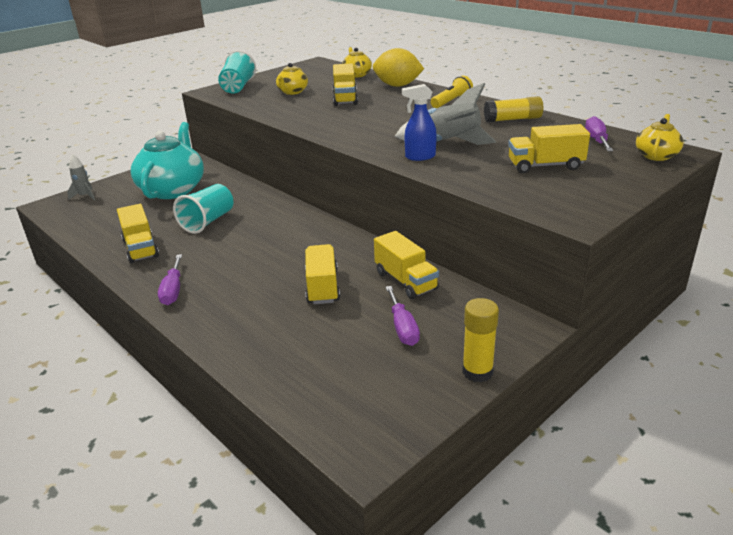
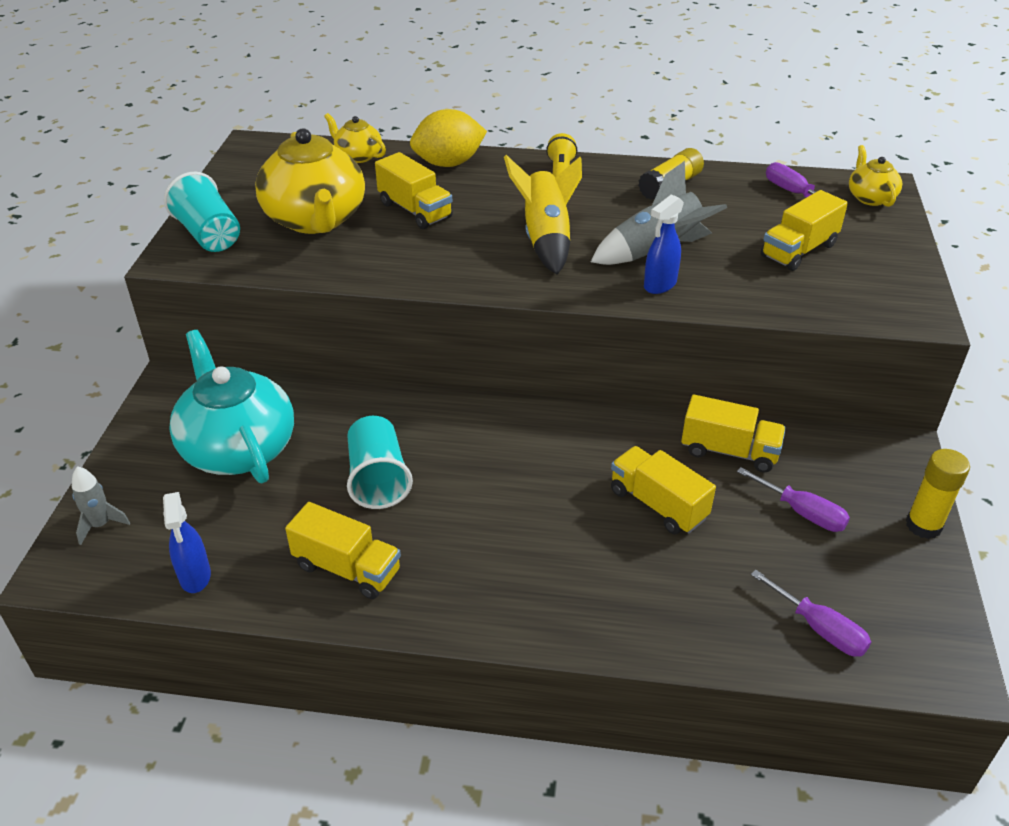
camera: 40 degrees left, 10 degrees up
(85, 226) = (195, 577): none -> blue spray bottle
(173, 290) = (493, 606): purple screwdriver -> purple screwdriver (819, 629)
(292, 92) = (316, 219): yellow teapot -> yellow teapot, size x2.04
(392, 123) = (546, 239): none -> yellow rocket

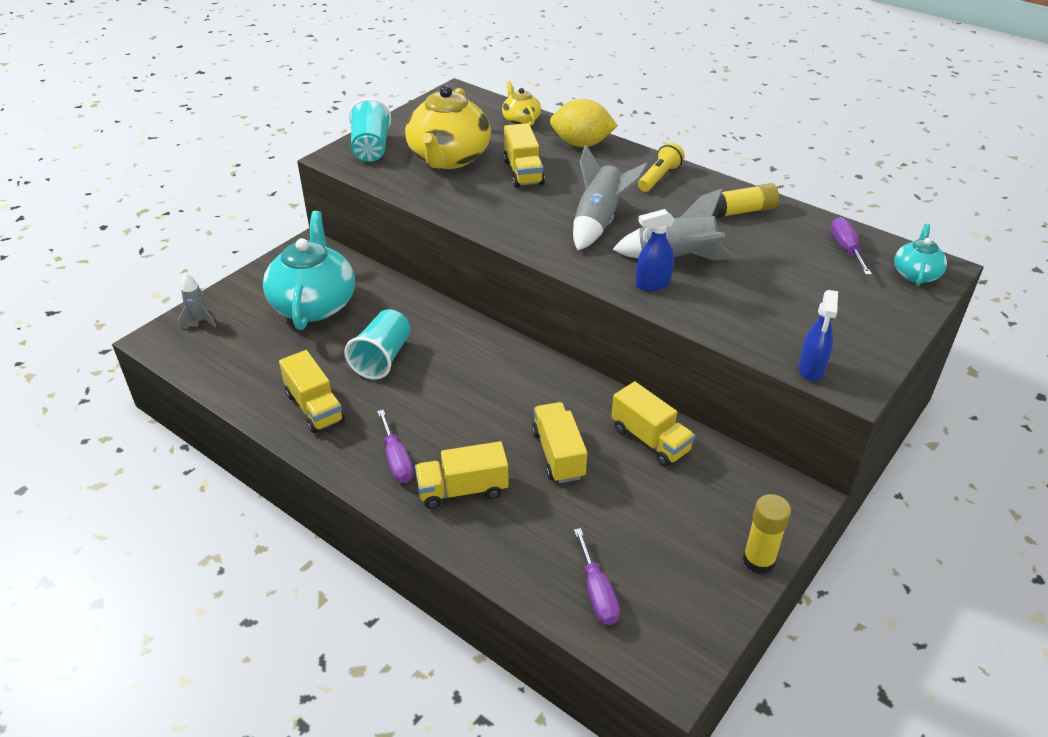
camera: 30 degrees right, 0 degrees up
(195, 577) = (225, 374): blue spray bottle -> blue spray bottle (811, 370)
(546, 239) = (599, 222): yellow rocket -> grey rocket
(798, 250) = (799, 296): yellow truck -> yellow truck (462, 490)
(802, 512) = (665, 507): purple screwdriver -> purple screwdriver (396, 460)
(870, 197) = (915, 274): yellow teapot -> turquoise teapot

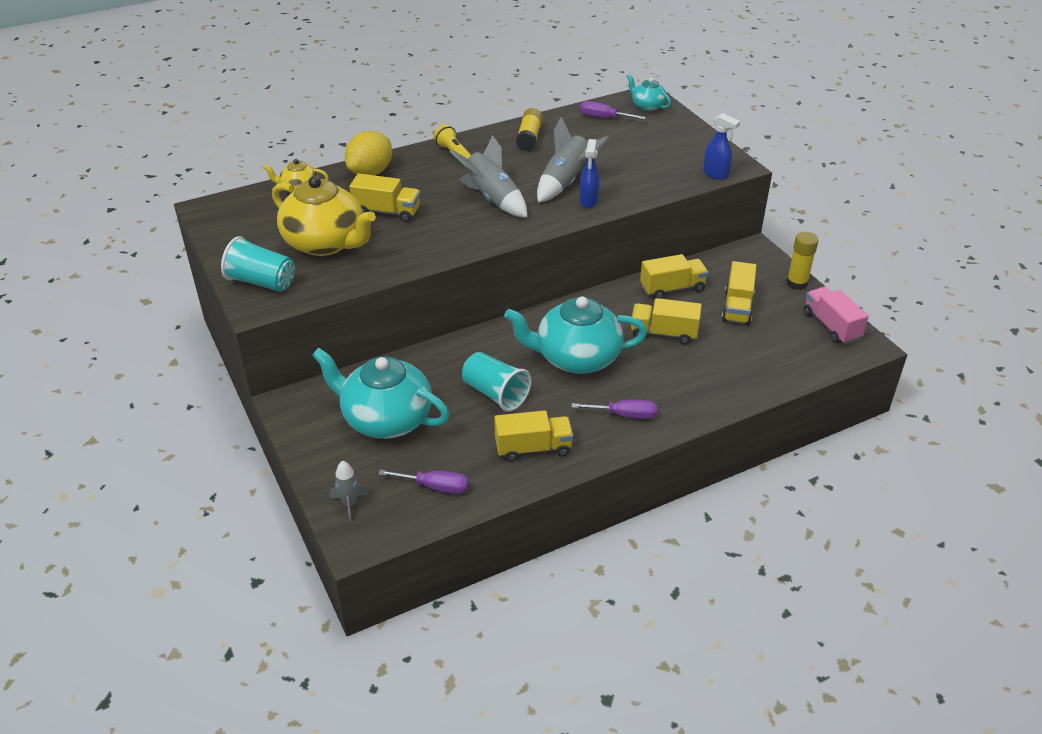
camera: 65 degrees left, 0 degrees up
(462, 490) = (674, 389): yellow truck -> yellow truck (737, 307)
(470, 397) = (576, 358): none -> turquoise teapot
(597, 593) = (795, 355): purple screwdriver -> purple screwdriver (435, 487)
(688, 621) = (831, 326): none -> pink truck

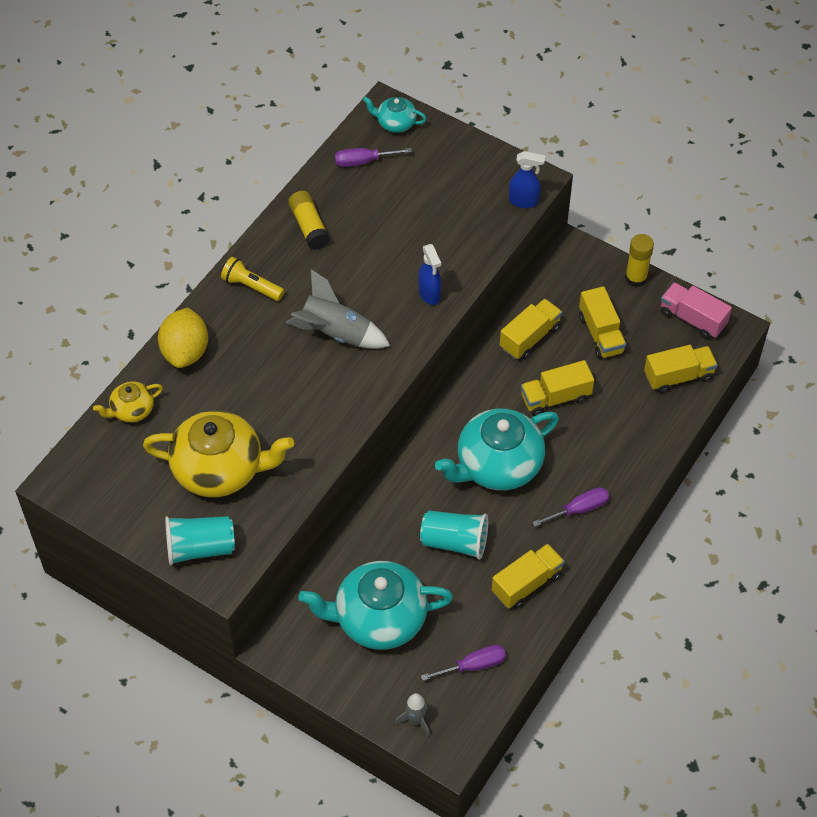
camera: 30 degrees left, 15 degrees up
(387, 212) = (246, 399): yellow truck -> yellow truck (678, 376)
(565, 182) = (390, 277): grey rocket -> none

